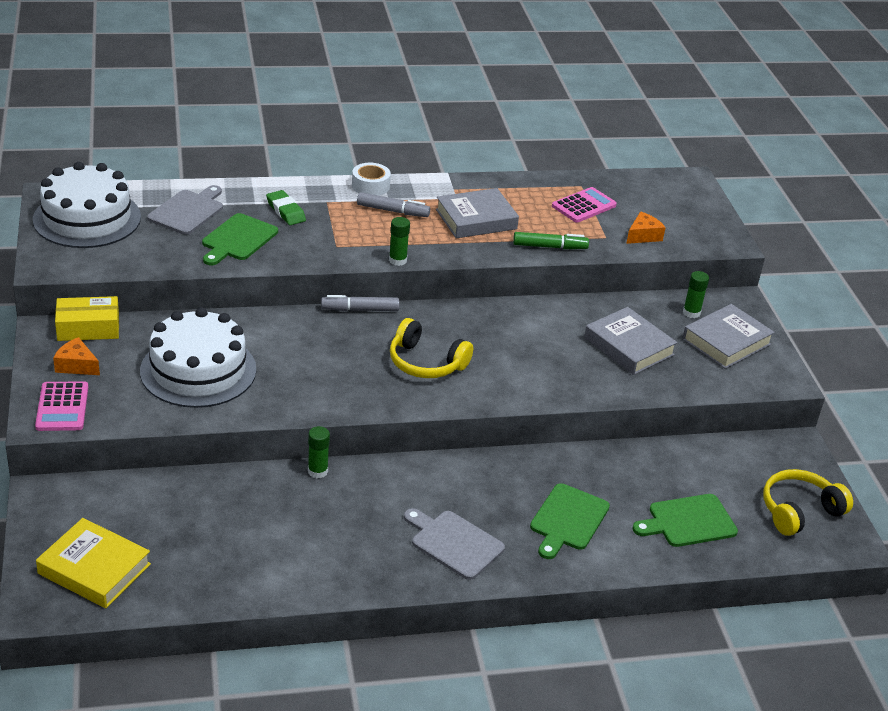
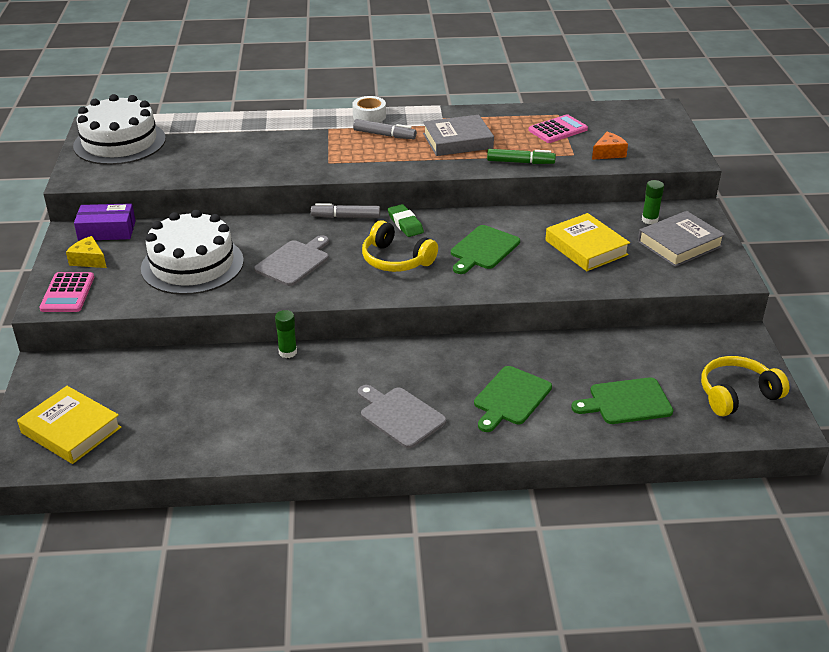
camera: 10 degrees right, 0 degrees up
(76, 365) = (89, 260): orange cheese -> yellow cheese
(88, 328) = (107, 230): yellow box -> purple box
(188, 211) = (206, 136): grey cutting board -> grey cutting board (294, 262)
(238, 239) = (243, 157): green cutting board -> green cutting board (483, 249)
(285, 211) = (290, 136): green eraser -> green eraser (405, 224)
(397, 260) = (380, 173): green glue stick -> none
(629, 346) = (586, 247): grey book -> yellow book

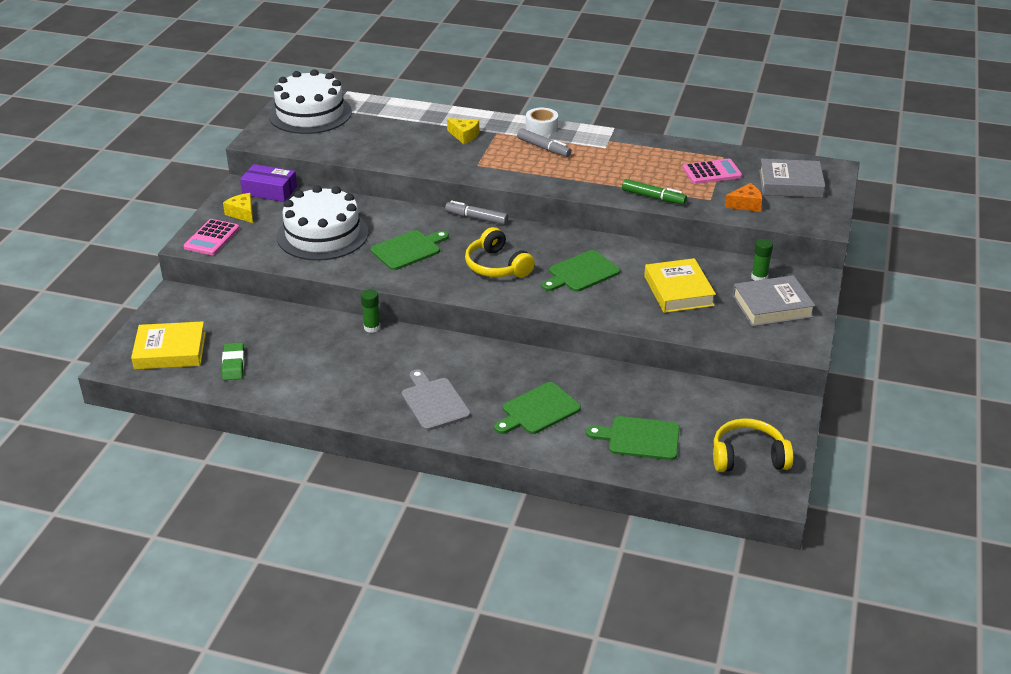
camera: 20 degrees right, 0 degrees up
(71, 430) = (170, 351): yellow book -> yellow book turned 60 degrees counterclockwise
(294, 262) = (408, 249): grey cutting board -> green cutting board
(297, 137) = (464, 136): none -> yellow cheese
(405, 224) = (525, 235): green eraser -> green eraser (233, 364)
(457, 141) = (608, 166): grey book -> grey book (790, 184)

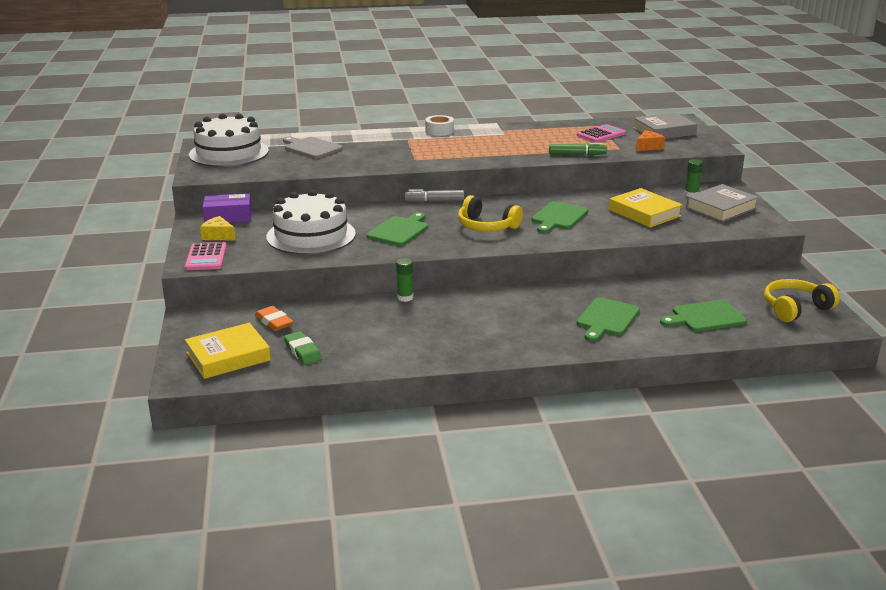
camera: 25 degrees left, 10 degrees down
(236, 323) = (274, 322): none -> orange eraser
(434, 402) = (515, 334): grey cutting board -> grey cutting board (311, 148)
(464, 136) = (382, 145): yellow cheese -> none
(544, 148) = (456, 142): grey marker -> none

